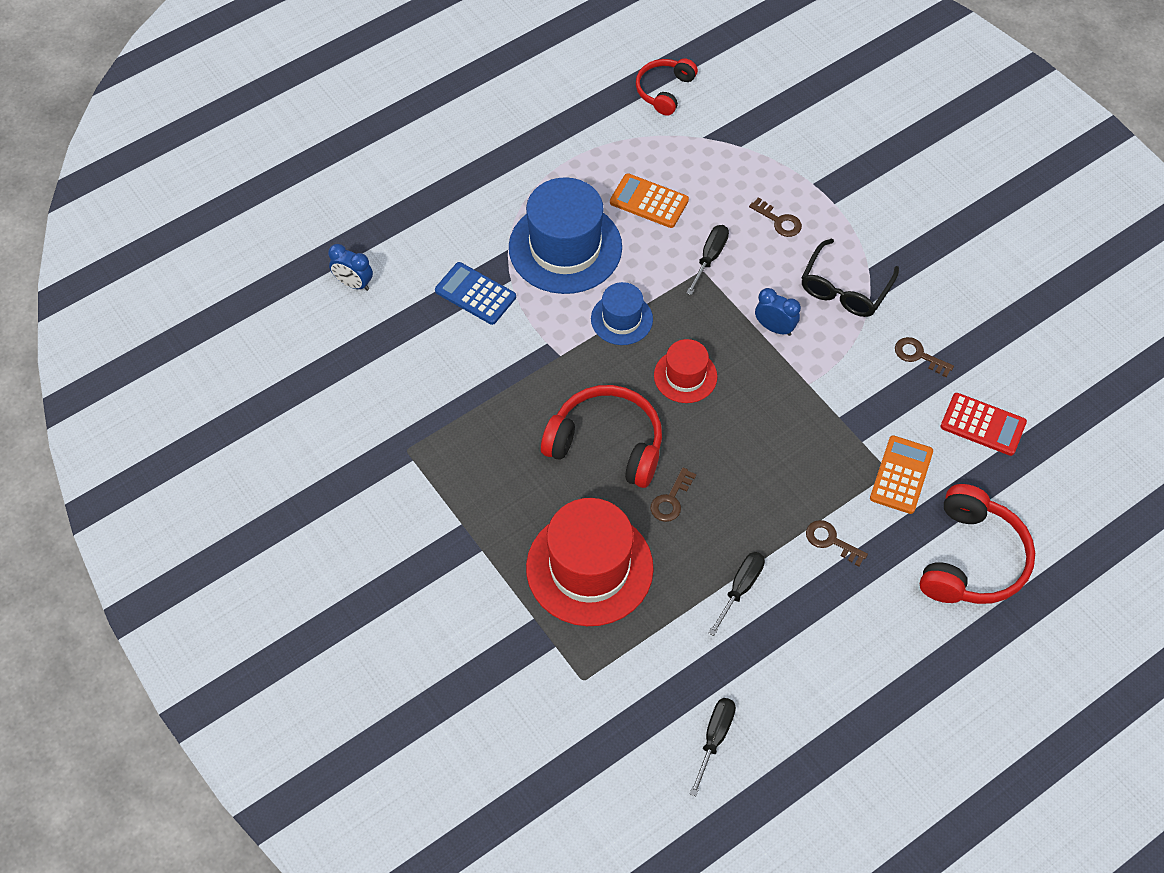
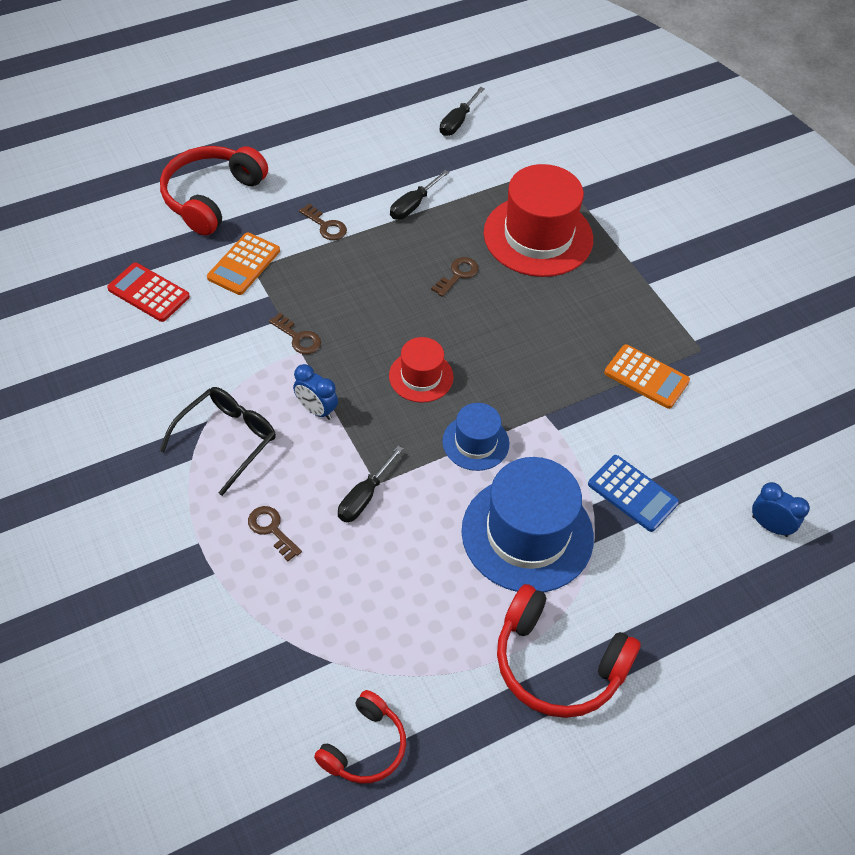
camera: 175 degrees left, 5 degrees down
(607, 443) = (509, 327): red headphones -> red headphones (557, 664)
(649, 201) = (419, 578): orange calculator -> orange calculator (646, 377)
(918, 356) = (180, 361): brown key -> brown key (298, 337)

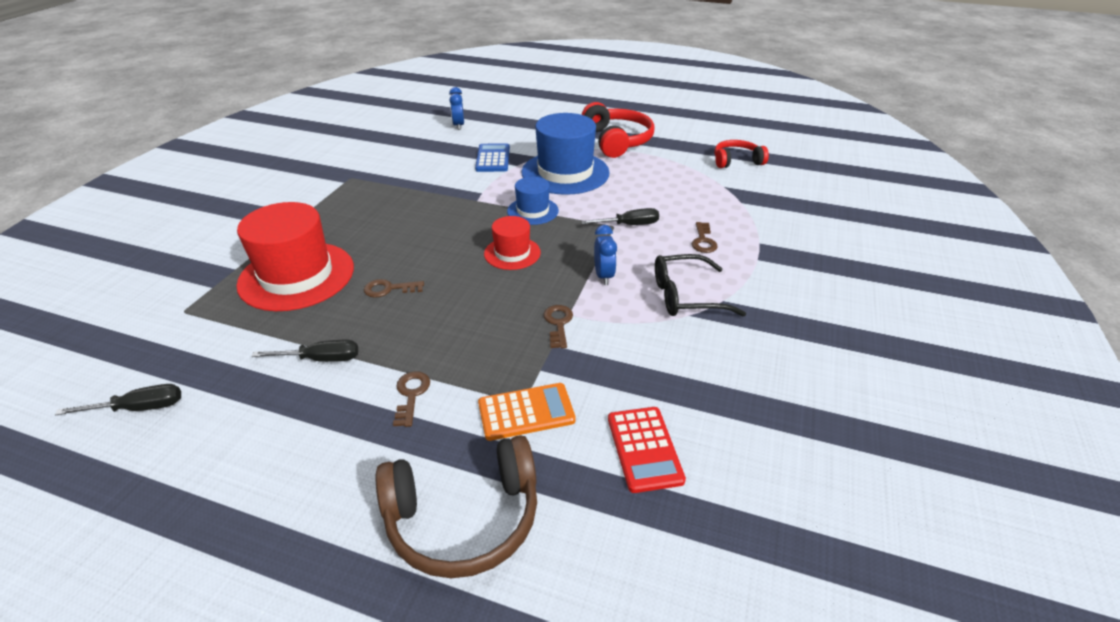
camera: 130 degrees left, 15 degrees down
(211, 197) = (464, 518): red headphones -> brown headphones
(646, 377) = (398, 184): orange calculator -> none

